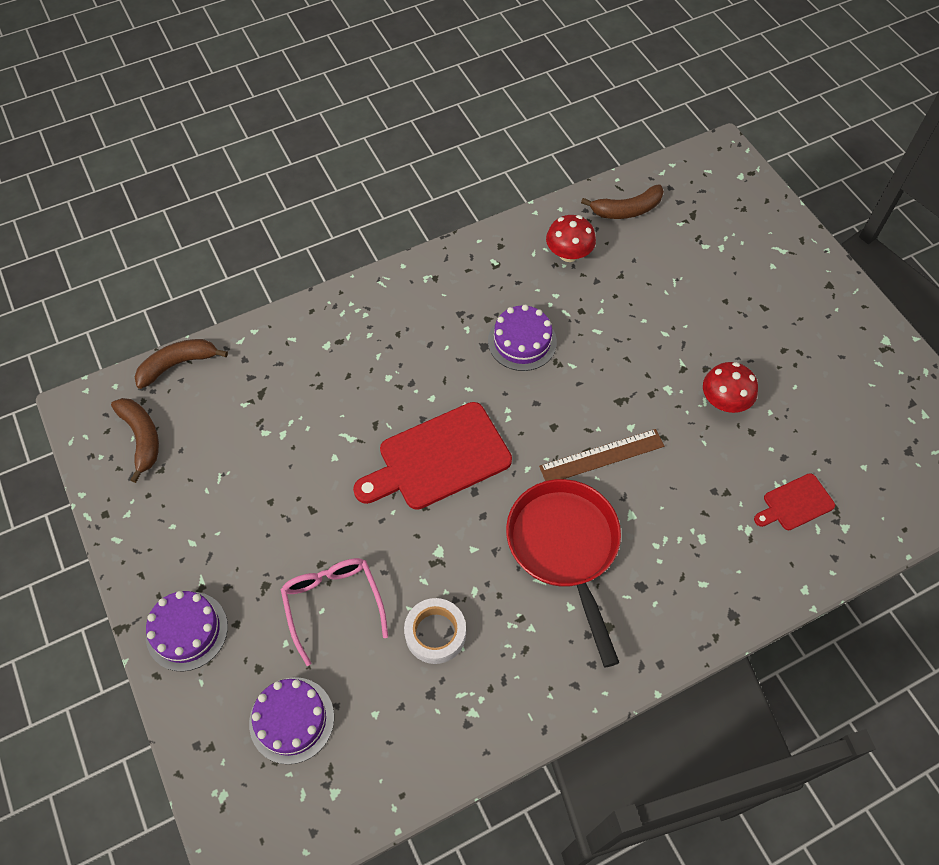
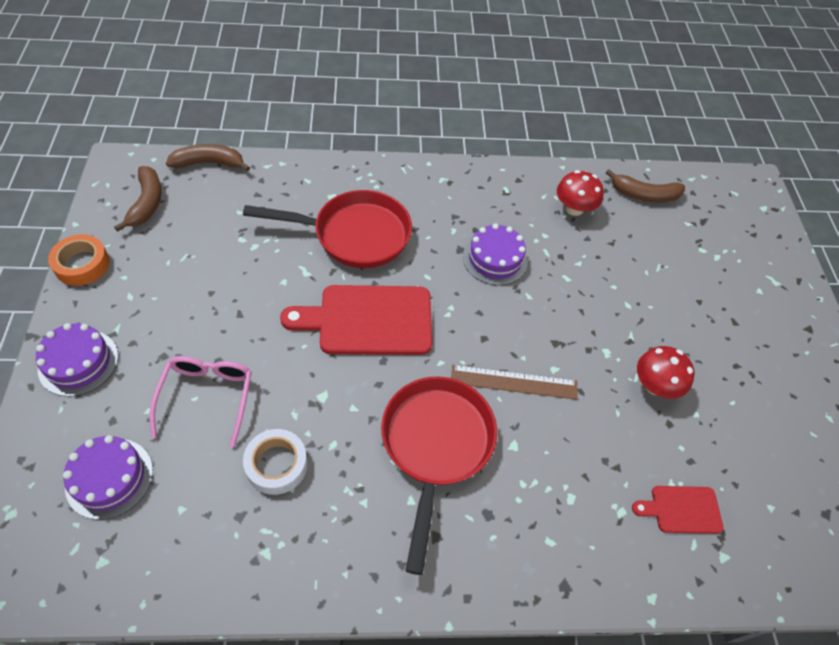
camera: 20 degrees right, 5 degrees down
(120, 533) = (82, 264): none -> orange tape
(374, 377) = (354, 235): none -> red pan

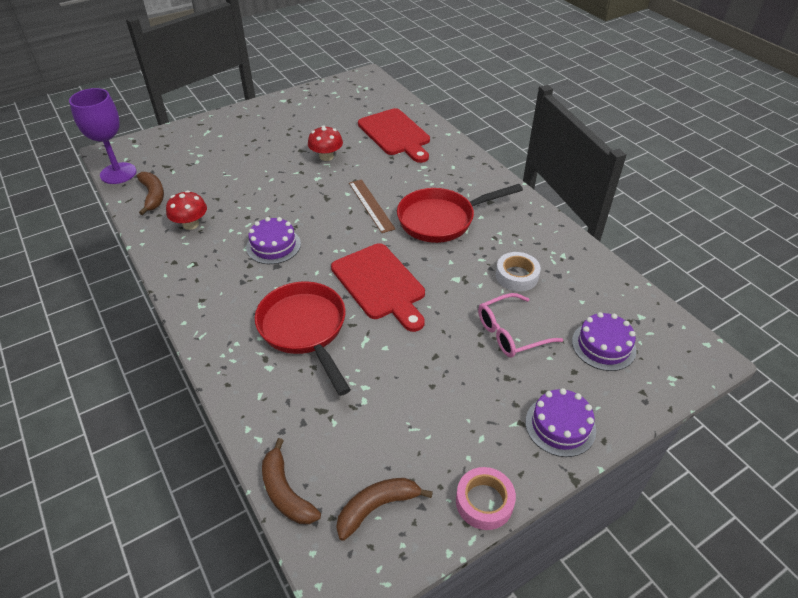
camera: 115 degrees left, 10 degrees down
(82, 264) = (484, 502): orange tape -> pink tape
(682, 509) = (395, 134): red cutting board -> red cutting board, size x1.95
(704, 180) = (118, 173): none -> purple goblet

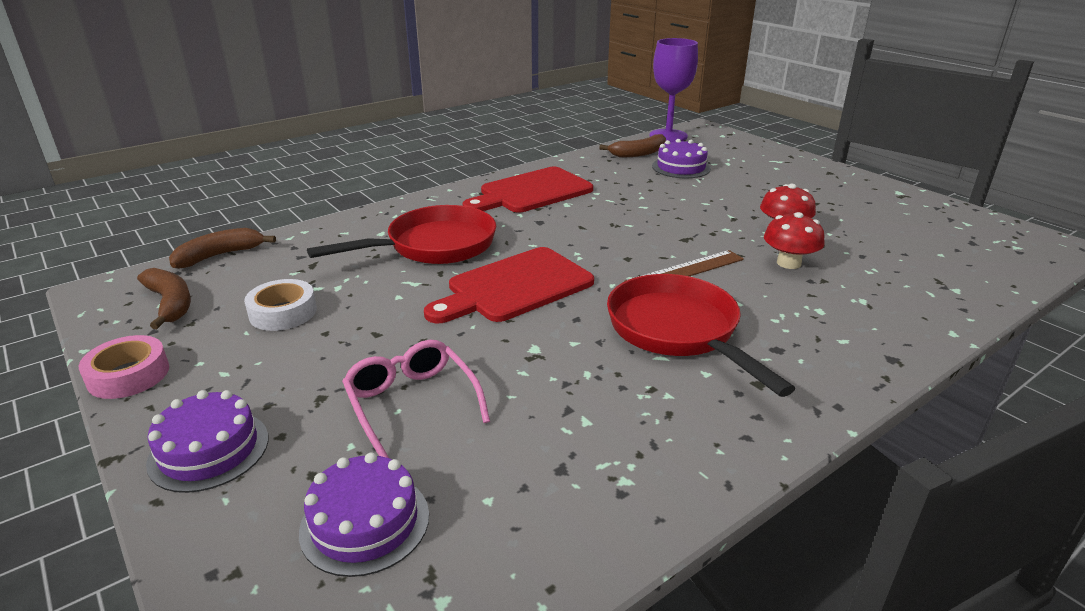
camera: 85 degrees right, 15 degrees down
(191, 224) = (599, 174): red mushroom -> red mushroom (788, 263)
(273, 245) = (575, 216): purple cake -> purple cake (681, 167)
(395, 134) = (895, 280): red cutting board -> red cutting board (531, 192)
(516, 276) = (550, 413): white tape -> white tape (283, 312)

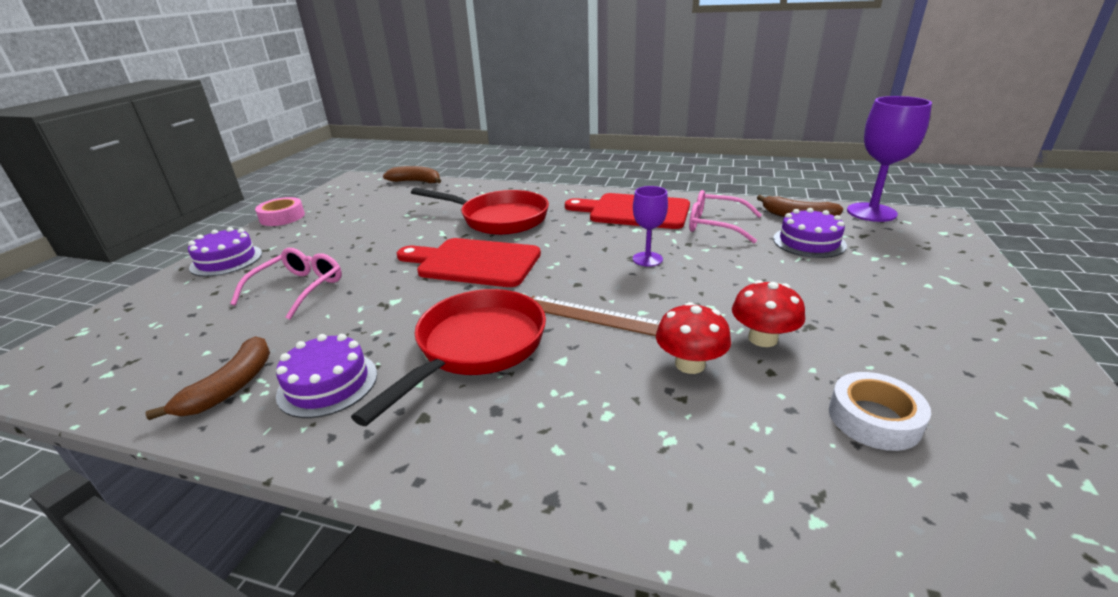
camera: 55 degrees right, 0 degrees up
(170, 304) = (355, 195): brown banana -> brown banana (231, 387)
(283, 312) = (370, 219): white tape -> white tape (874, 419)
(365, 522) = (174, 323): purple cake -> purple cake (328, 384)
(608, 179) = (715, 225): none -> pink glasses
(626, 220) = (647, 259): none -> purple goblet

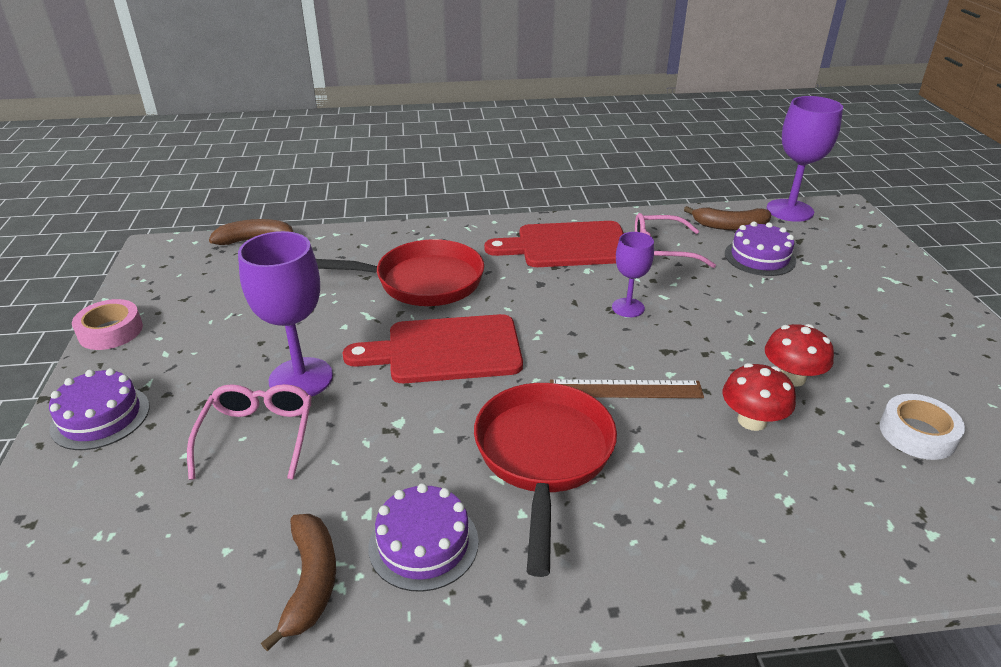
camera: 25 degrees left, 5 degrees up
(360, 261) = (301, 378): none -> purple goblet

